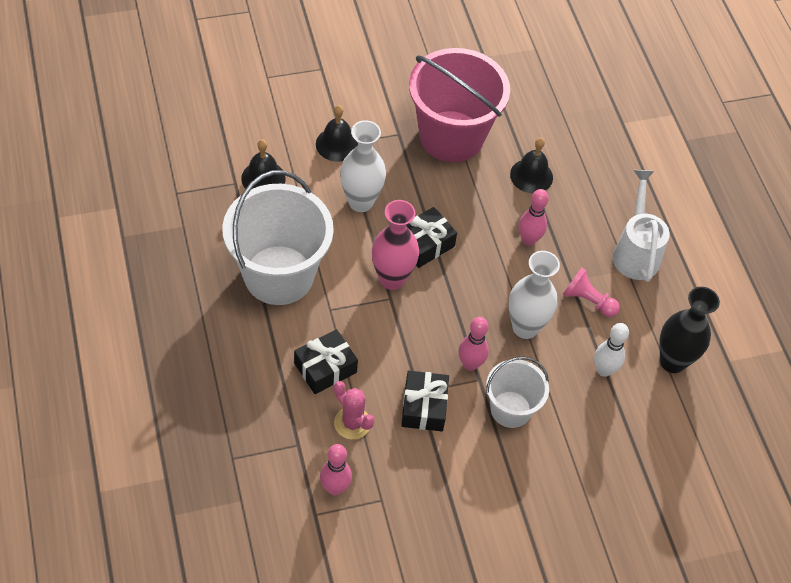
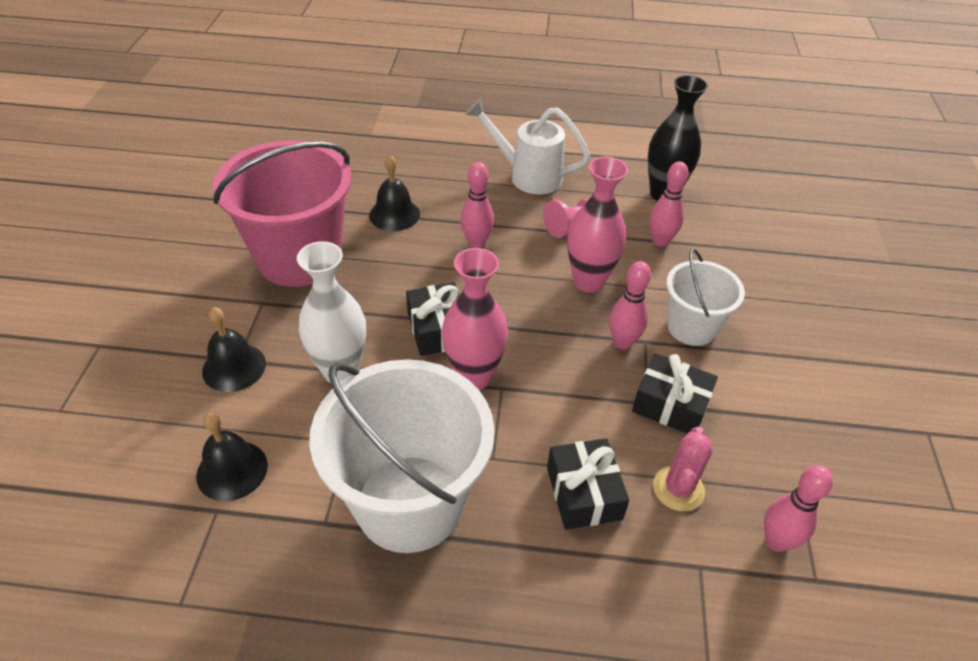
camera: 65 degrees left, 10 degrees down
(352, 423) = (678, 489): pink cactus -> pink cactus turned 45 degrees counterclockwise
(525, 327) = (588, 281): white vase -> pink vase
(604, 370) = (660, 241): white bowling pin -> pink bowling pin

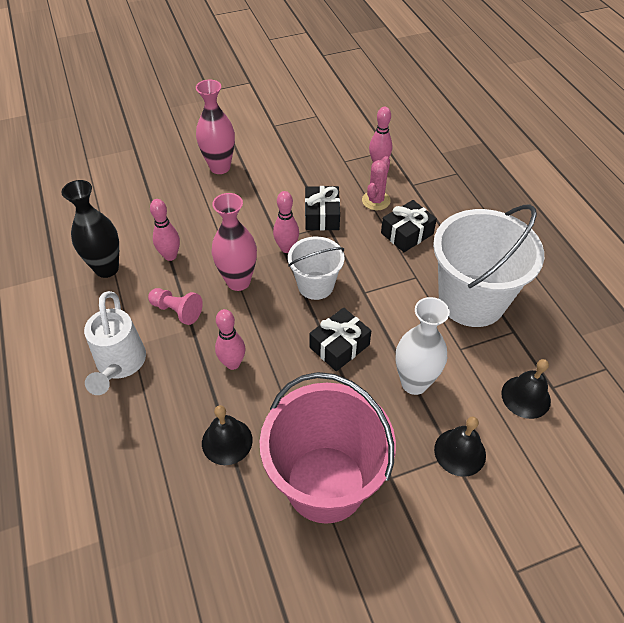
camera: 115 degrees left, 5 degrees up
(473, 377) = (366, 309): pink vase -> pink vase (220, 167)
(678, 489) = (376, 200): pink cactus -> pink cactus turned 60 degrees counterclockwise
(691, 327) = (252, 221): white bucket -> white bucket (315, 285)

